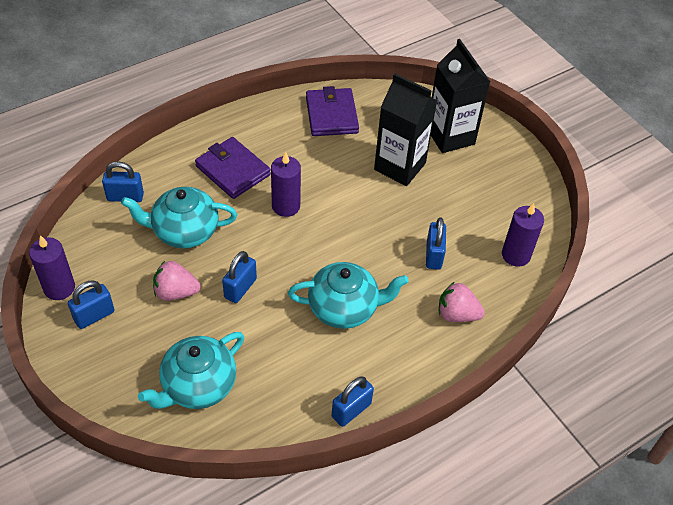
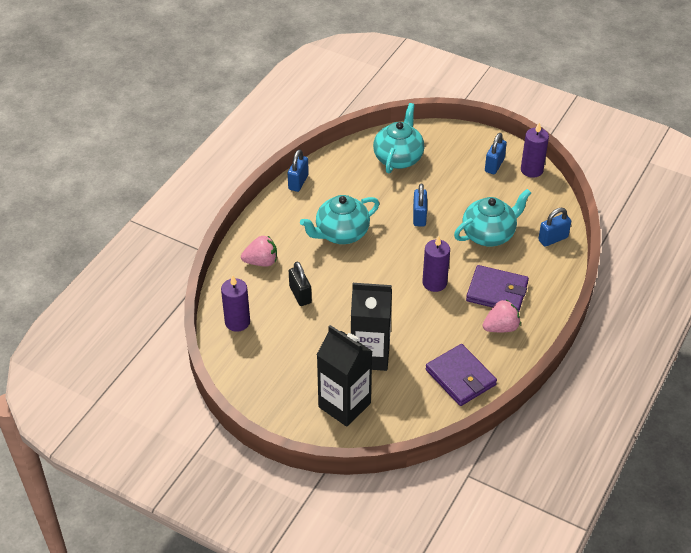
camera: 155 degrees right, 5 degrees down
(176, 292) = (458, 197): pink strawberry -> pink strawberry (501, 327)
(433, 255) = (300, 295): blue padlock -> black padlock

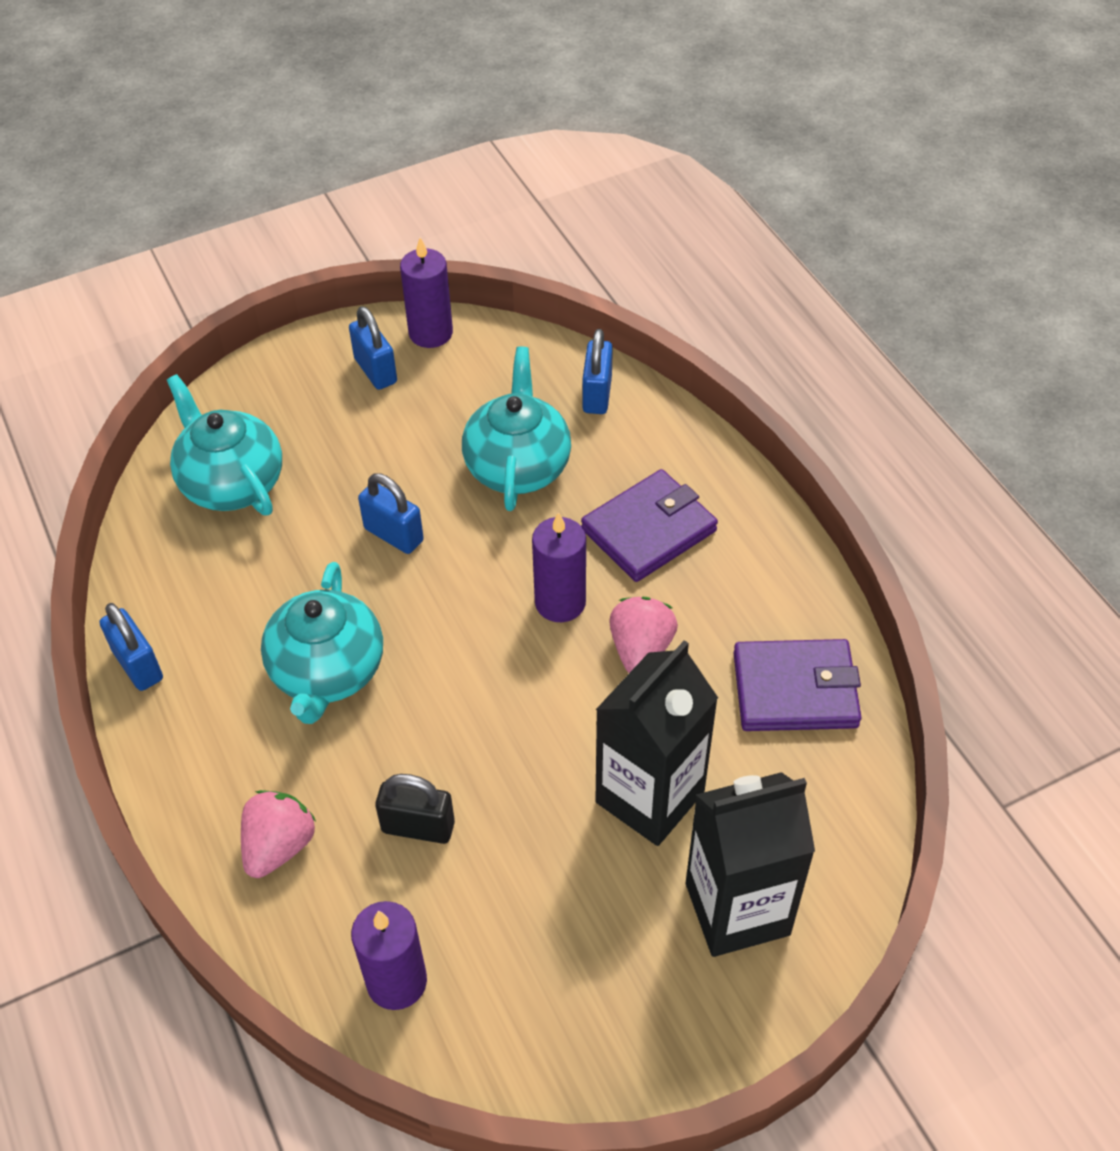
camera: 55 degrees left, 5 degrees up
(501, 327) = (728, 570): pink strawberry -> pink strawberry (640, 649)

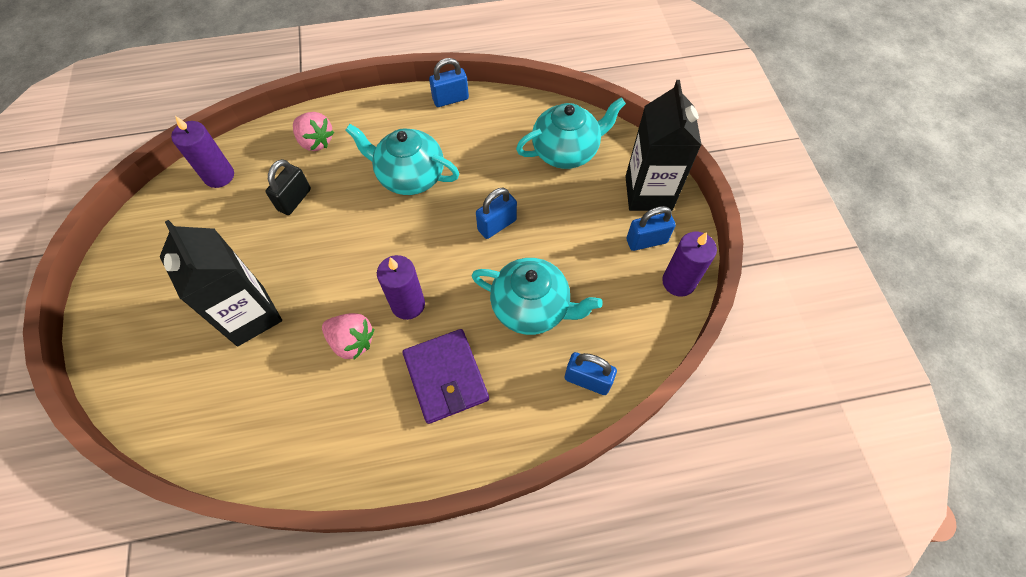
camera: 105 degrees right, 10 degrees up
(737, 909) = (159, 340): black carton -> black carton (648, 193)
(795, 690) = (276, 429): purple wallet -> none

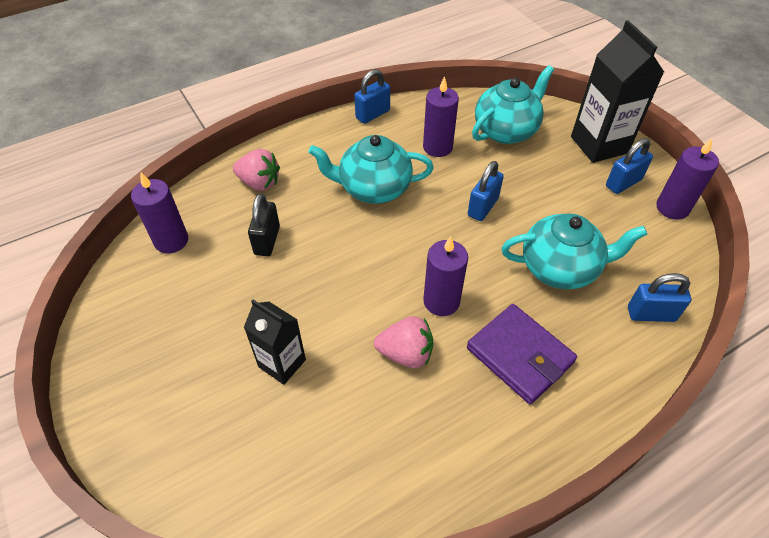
camera: 20 degrees left, 10 degrees down
(250, 315) = (282, 363): black carton -> black carton, size x0.62
(491, 151) = (437, 147): none -> purple candle

